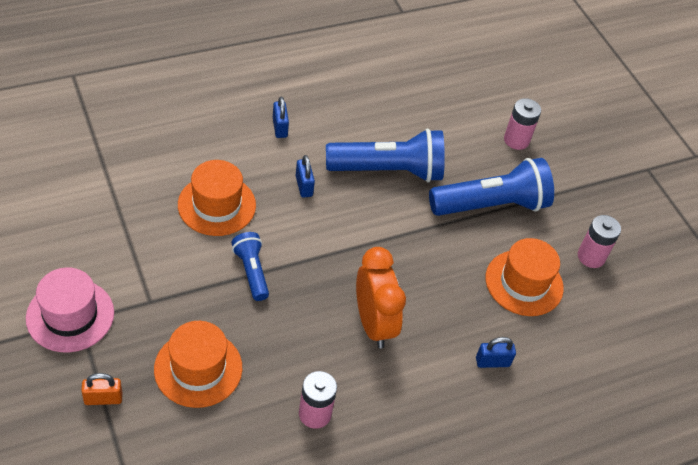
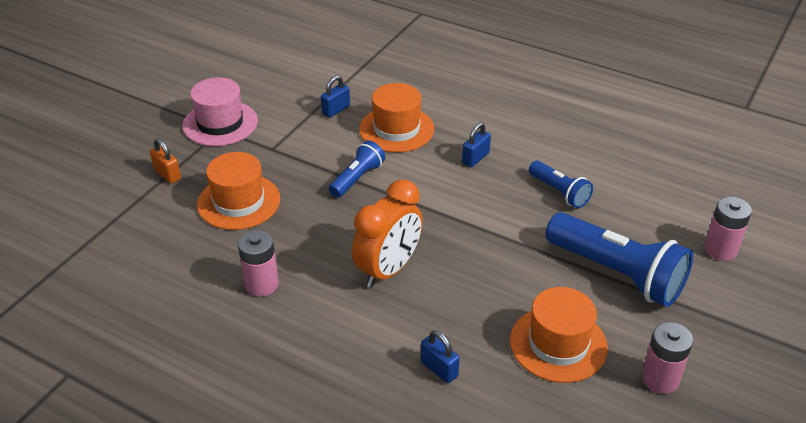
camera: 60 degrees right, 10 degrees down
(280, 127) = (514, 116): blue padlock -> blue padlock (336, 110)
(388, 170) = (559, 192): blue flashlight -> blue flashlight, size x0.53

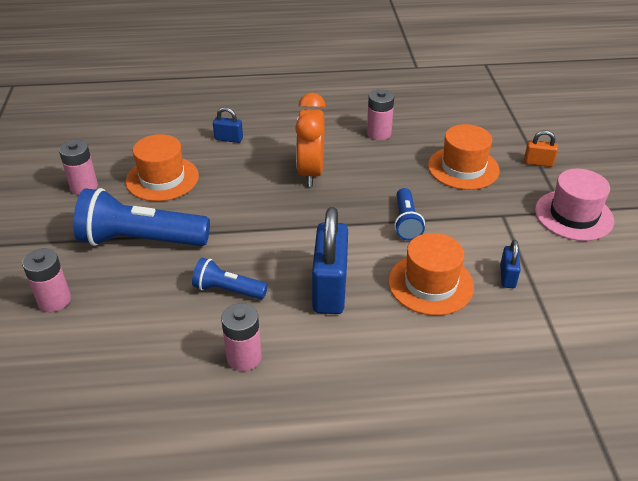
camera: 145 degrees right, 0 degrees up
(475, 158) = (330, 288): blue padlock -> blue padlock, size x2.10
(577, 144) = (244, 357): none -> pink battery

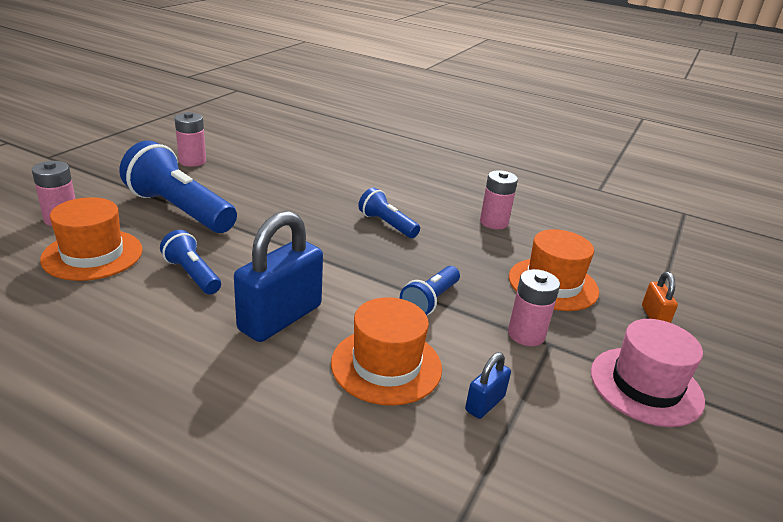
camera: 30 degrees right, 10 degrees down
(162, 179) = (256, 179): orange hat -> orange hat (92, 254)
(228, 139) = (347, 175): blue padlock -> none
(244, 357) = (128, 331): pink battery -> pink battery (526, 334)
(311, 172) = (387, 224): orange clock -> blue flashlight
(538, 163) = (654, 317): orange padlock -> orange padlock turned 45 degrees clockwise

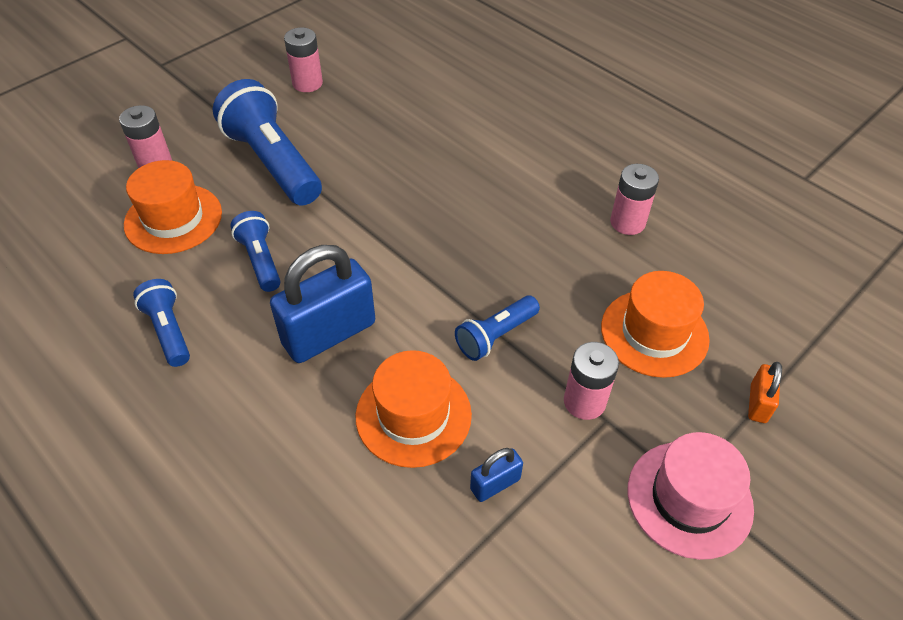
camera: 20 degrees right, 20 degrees up
(387, 224) = (493, 211): blue flashlight -> blue flashlight (169, 331)

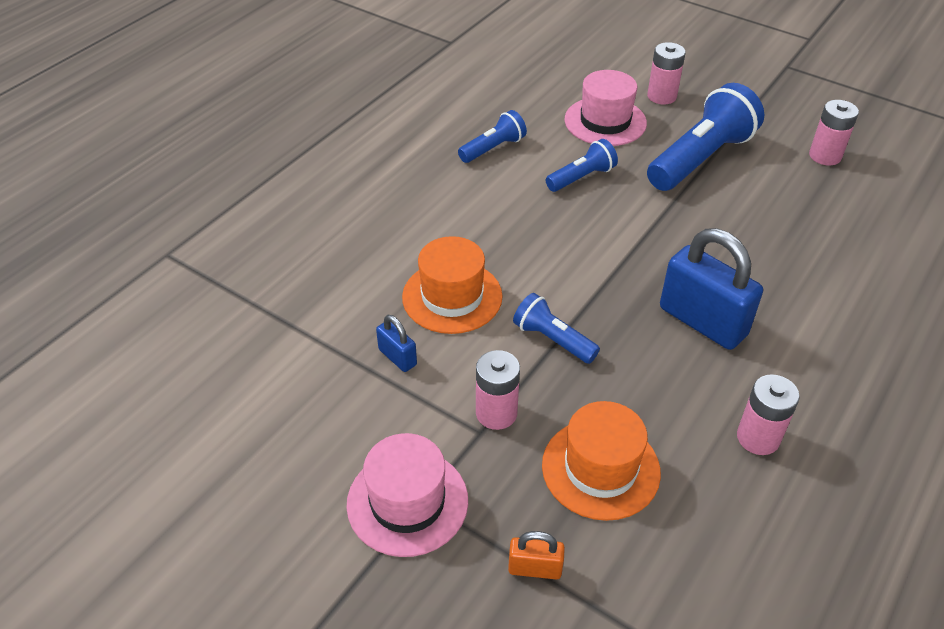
camera: 80 degrees right, 5 degrees down
(173, 219) = (605, 121): orange hat -> pink hat
(329, 333) = (519, 232): blue padlock -> blue padlock (702, 321)

